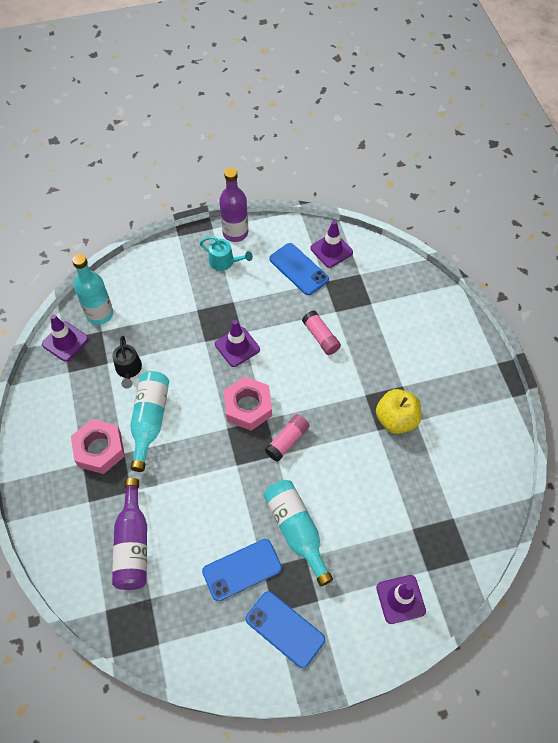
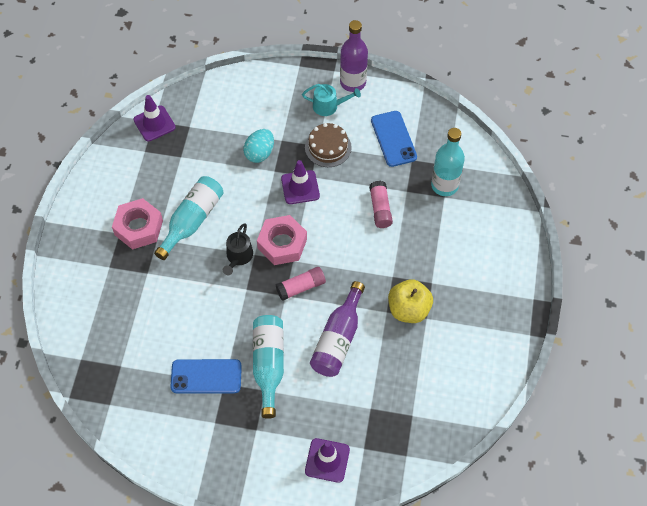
camera: 25 degrees right, 0 degrees up
(100, 314) = (195, 111): turquoise bottle -> turquoise bottle (444, 185)
(128, 370) = (196, 170): black watering can -> black watering can (238, 257)
(133, 544) = (128, 317): purple bottle -> purple bottle (338, 339)
(182, 330) = (259, 153): none -> turquoise egg
(225, 262) = (329, 106): turquoise watering can -> turquoise watering can turned 45 degrees counterclockwise
(243, 300) = (328, 147): none -> brown cake
(285, 629) = (217, 439): blue phone -> none
(331, 250) = (434, 133): purple traffic cone -> none

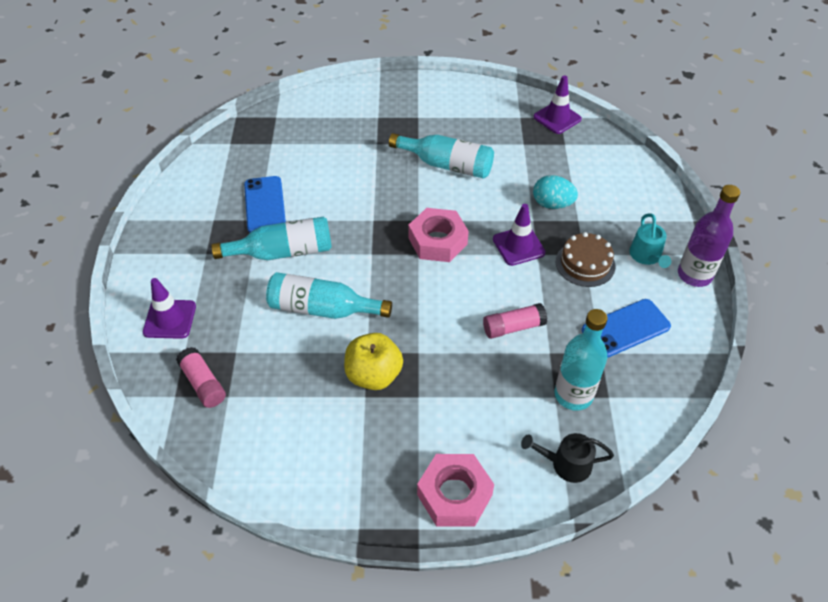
camera: 80 degrees right, 10 degrees down
(138, 227) = (427, 128): pink nut -> pink nut (454, 495)
(238, 257) = (411, 207): black watering can -> black watering can (565, 464)
(301, 287) = (384, 265): pink glue stick -> pink glue stick (203, 383)
(338, 339) = (322, 309): purple bottle -> turquoise bottle

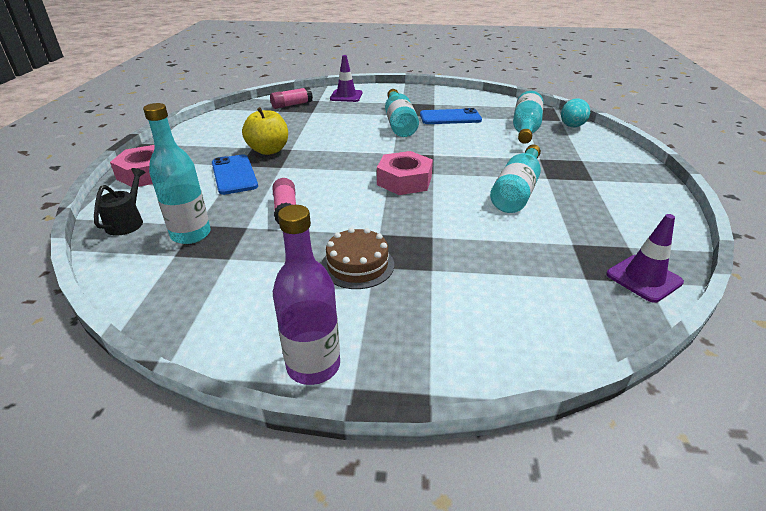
camera: 95 degrees right, 15 degrees down
(322, 309) = (339, 135): turquoise bottle -> turquoise bottle (525, 129)
(518, 246) = (392, 223): purple traffic cone -> none
(552, 204) = (460, 253): turquoise egg -> turquoise egg (572, 126)
(625, 328) = (251, 281): blue phone -> blue phone (234, 175)
(646, 256) = (359, 321): turquoise watering can -> none

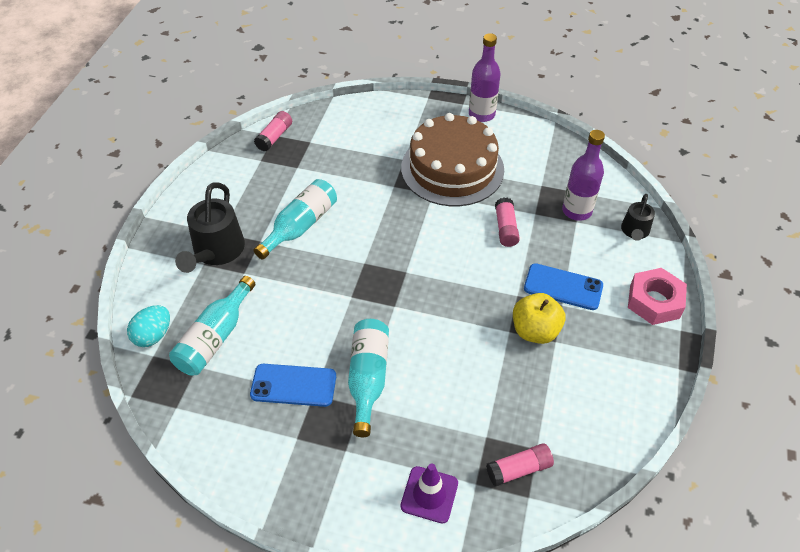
camera: 170 degrees left, 15 degrees up
(191, 234) = (576, 211): turquoise bottle -> purple bottle
(234, 175) = (563, 287): blue phone -> blue phone turned 60 degrees counterclockwise
(357, 265) = (452, 168): brown cake -> brown cake, size x2.08
(404, 181) = (395, 254): pink nut -> none
(580, 167) = (216, 252): none -> black watering can
(643, 278) = (274, 137): purple traffic cone -> pink glue stick

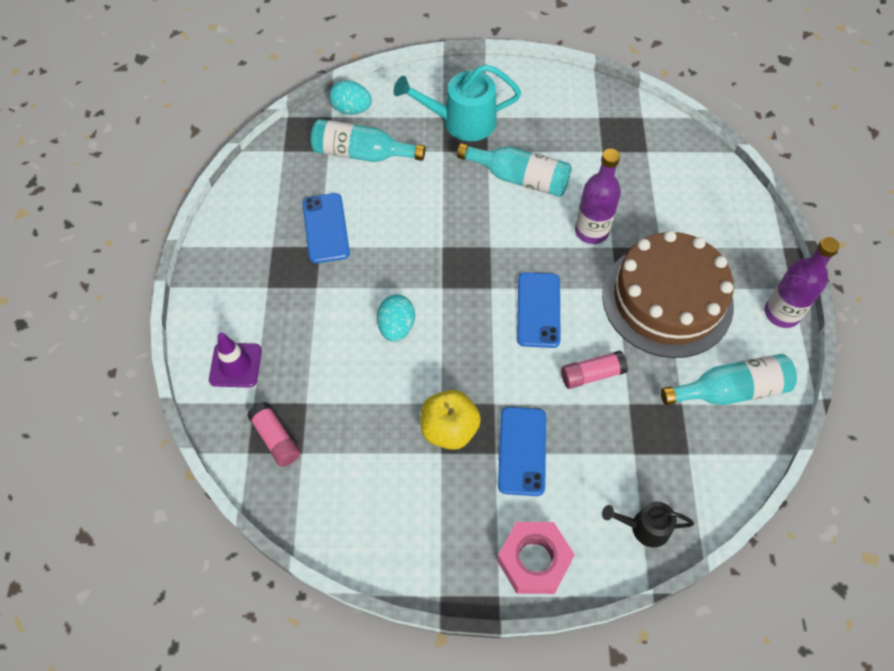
camera: 75 degrees right, 10 degrees up
(216, 252) = (461, 121): black watering can -> turquoise watering can
(274, 137) = (639, 118): pink glue stick -> none
(368, 378) = (348, 285): turquoise bottle -> turquoise bottle (730, 390)
(425, 348) = (396, 327): none -> turquoise egg
(438, 246) = (538, 310): none -> blue phone
(576, 211) = (653, 451): purple bottle -> purple bottle (591, 231)

